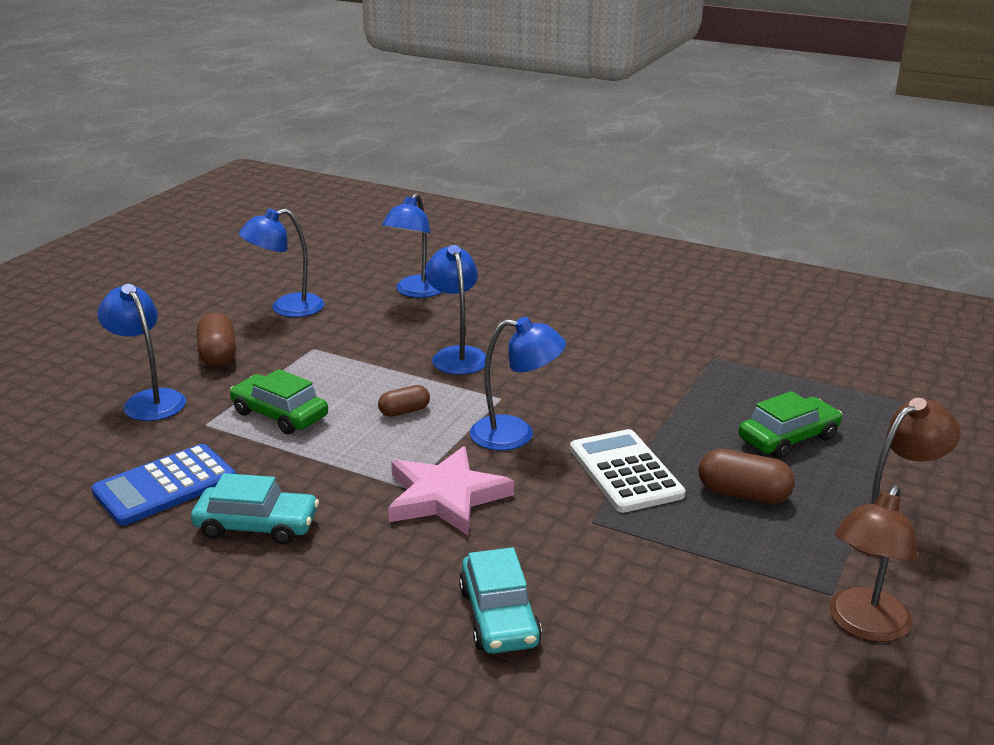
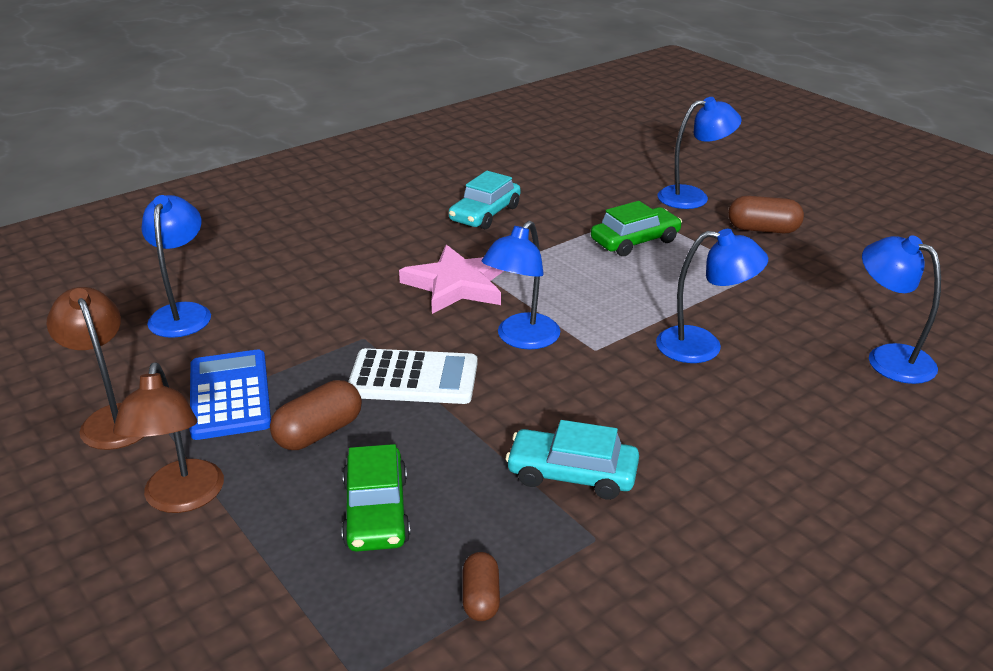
camera: 115 degrees right, 5 degrees up
(165, 486) = (561, 192): blue calculator -> blue calculator (230, 395)
(286, 308) = (861, 274): blue lamp -> blue lamp (183, 313)
(404, 411) = (603, 294): brown capsule -> brown capsule (481, 598)
(499, 616) = (305, 273): turquoise car -> turquoise car (572, 474)

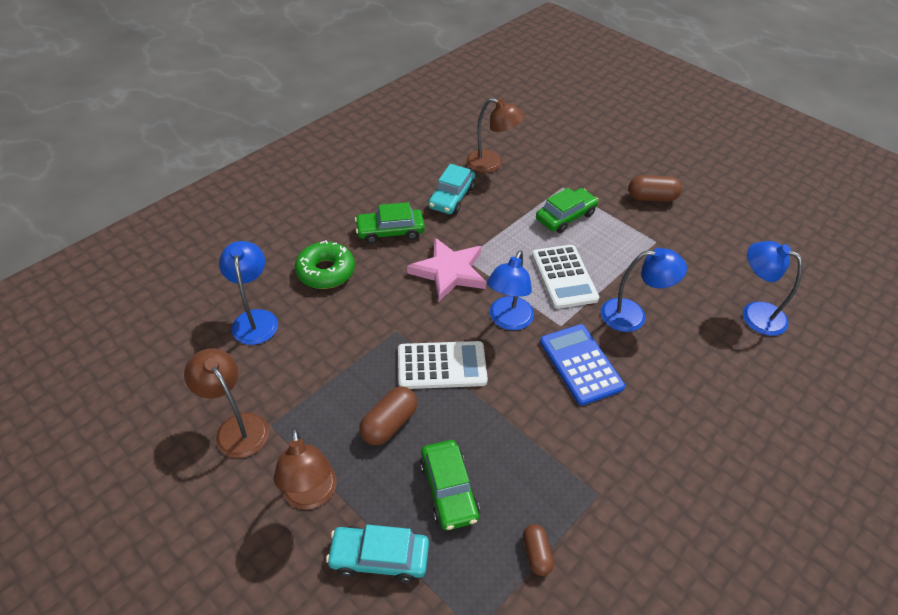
camera: 10 degrees left, 15 degrees up
(230, 395) = (315, 396): blue calculator -> blue calculator (581, 364)
(293, 274) = (326, 271): none -> green donut
(392, 241) = (390, 231): none -> green car
(549, 186) = (491, 164): none -> brown lamp
(572, 474) = (570, 441): turquoise car -> turquoise car (379, 557)
(614, 300) = (564, 277): none -> white calculator
(693, 197) = (597, 168): blue lamp -> none

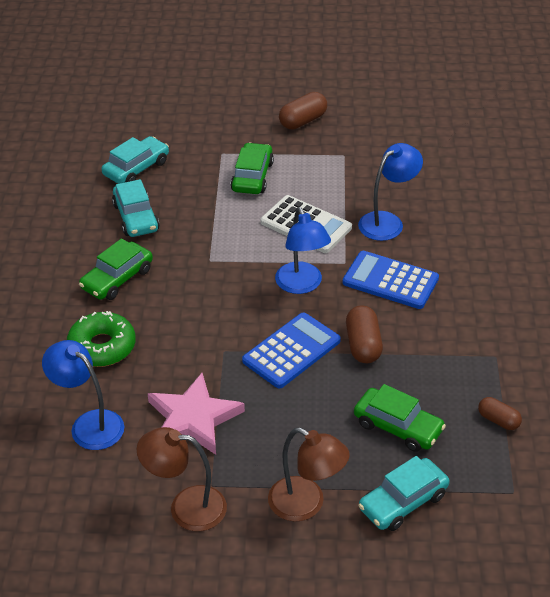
camera: 40 degrees left, 5 degrees down
(389, 424) = (303, 417): brown capsule -> brown capsule (363, 345)
(442, 366) = (291, 351): white calculator -> blue calculator
(449, 272) = (210, 279): pink star -> pink star (193, 418)
(491, 164) = (136, 168): brown lamp -> turquoise car
(755, 313) = (467, 167): blue lamp -> none

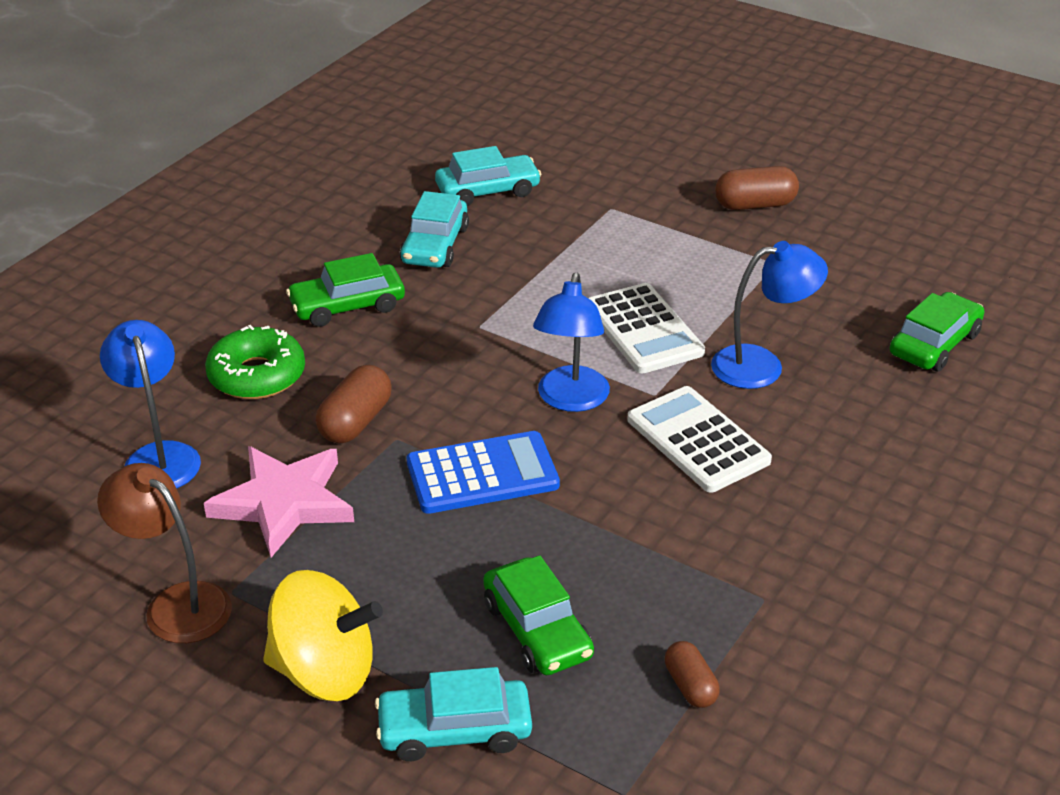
camera: 30 degrees right, 5 degrees down
(252, 176) = (626, 248): green car -> green car (934, 344)
(306, 504) = (324, 672): brown lamp -> yellow spinning top
(363, 345) = (585, 506): brown capsule -> brown capsule (355, 422)
(390, 281) = (698, 440): blue calculator -> white calculator

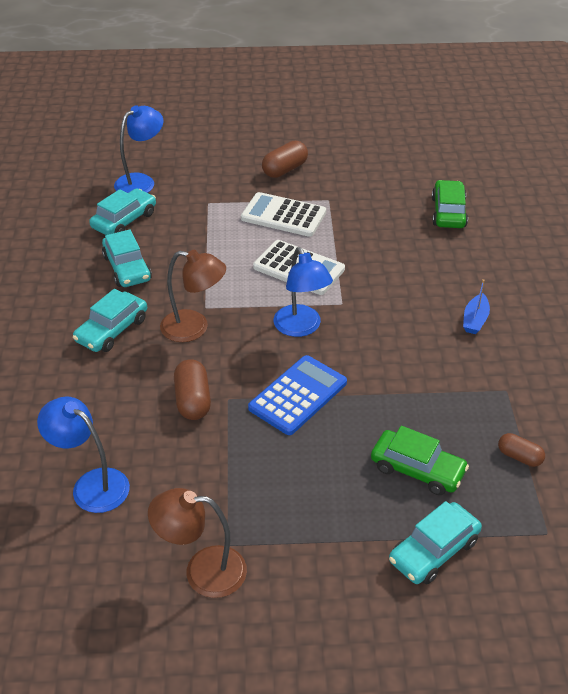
camera: 35 degrees left, 5 degrees up
(257, 375) = (100, 401): green donut -> none
(284, 503) = (202, 472): pink star -> none
(324, 672) = (331, 560): yellow spinning top -> none
(347, 306) = (112, 330): green car -> turquoise car
(441, 344) = (194, 328): none -> brown lamp
(698, 440) = (389, 319): white calculator -> white calculator (283, 215)
(762, 365) = (379, 261): blue lamp -> blue lamp (141, 181)
(818, 494) = (475, 320): none -> blue boat

